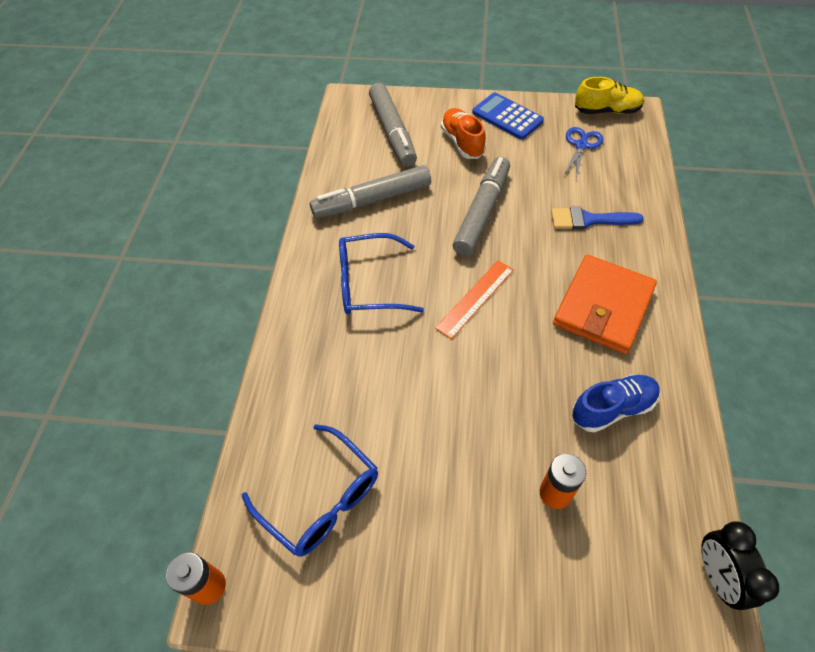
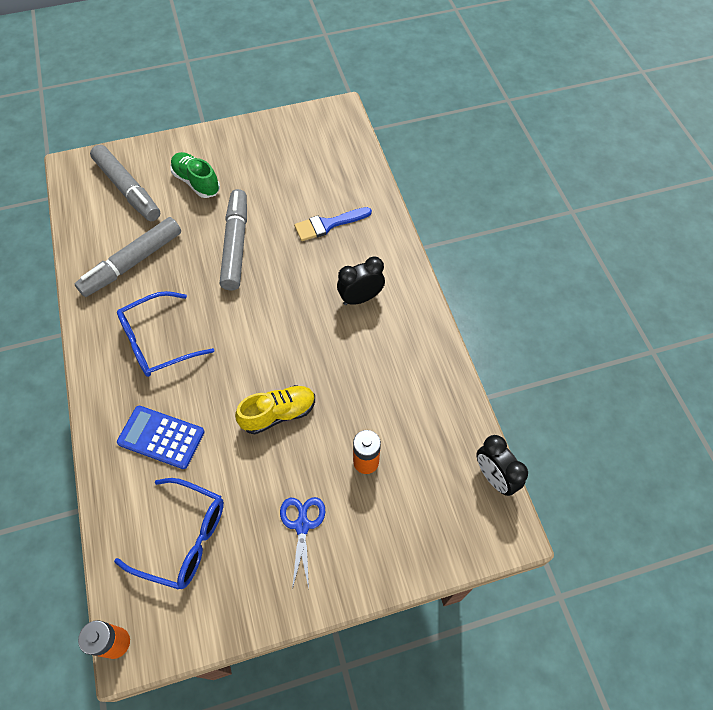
camera: 25 degrees left, 5 degrees up
(462, 142) = (196, 182): orange shoe -> green shoe
(475, 298) = (255, 325): orange ruler -> none
(507, 117) = (229, 145): blue calculator -> blue calculator (161, 437)
(581, 145) = (302, 156): blue scissors -> blue scissors (302, 525)
(603, 307) = (360, 298): orange wallet -> black clock
(607, 111) = (315, 116): yellow shoe -> yellow shoe (278, 414)
(612, 408) = (390, 380): blue shoe -> none

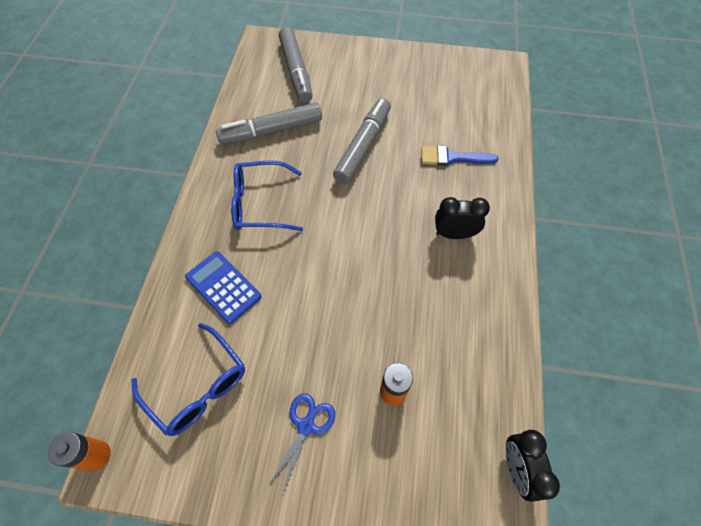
camera: 25 degrees right, 0 degrees up
(196, 182) = (354, 83): green shoe -> none
(278, 414) = (332, 309): yellow shoe -> none

